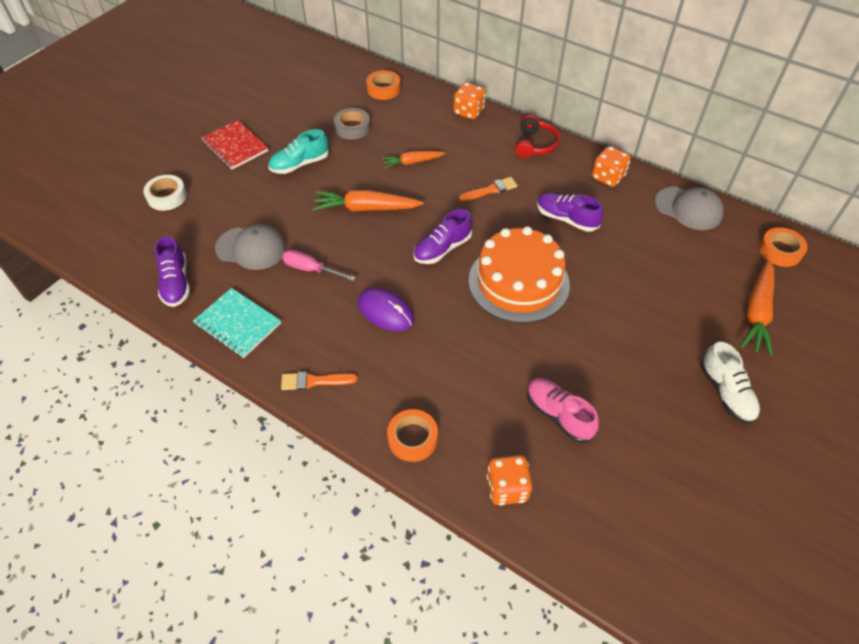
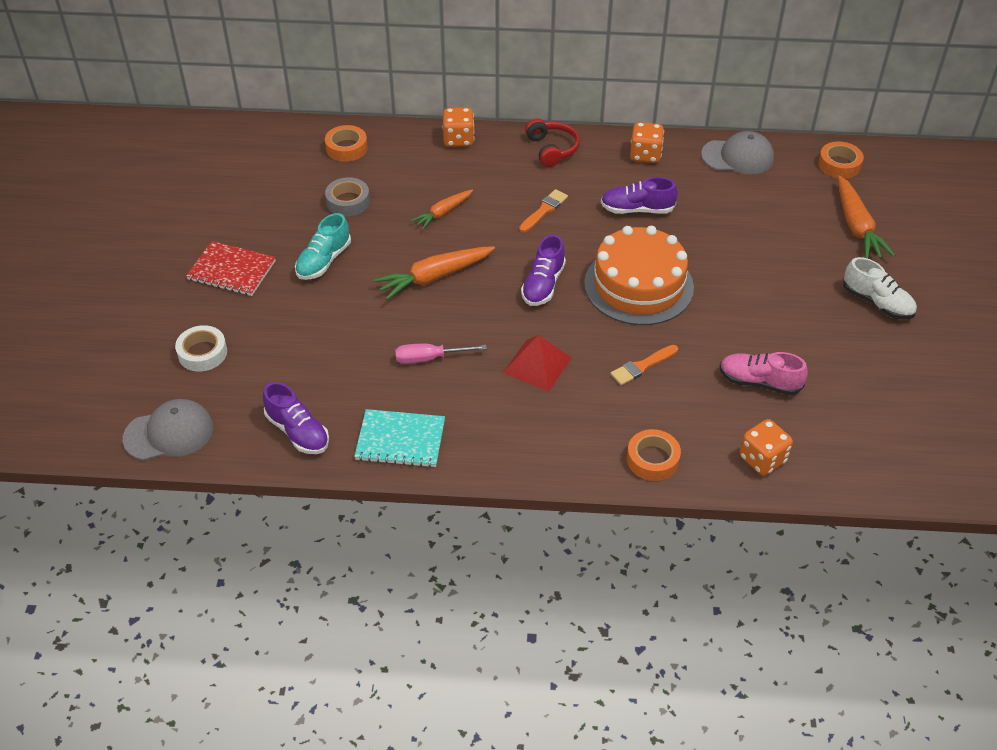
camera: 30 degrees left, 5 degrees down
(251, 248) = (348, 365): grey cap -> grey cap (169, 433)
(314, 381) = (523, 455): orange brush -> orange brush (642, 366)
(385, 312) = (537, 365): purple mouse -> red pyramid

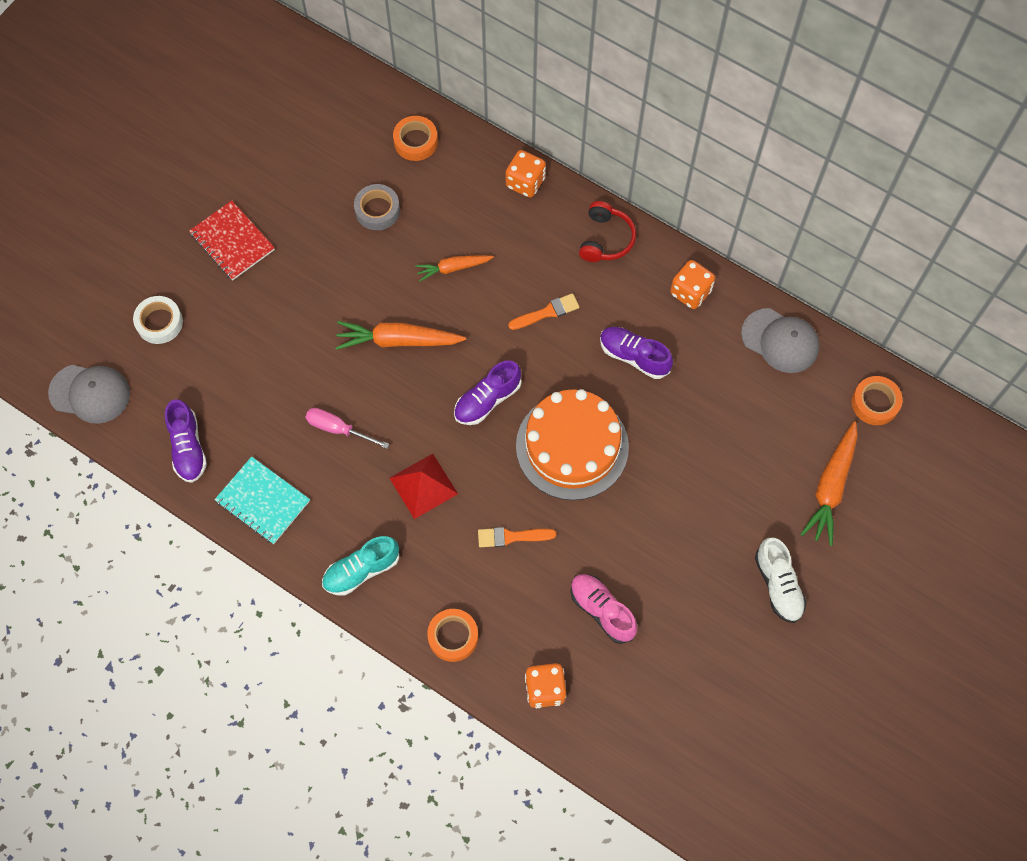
camera: 30 degrees right, 20 degrees up
(323, 261) = (315, 271): turquoise shoe -> turquoise shoe (361, 570)

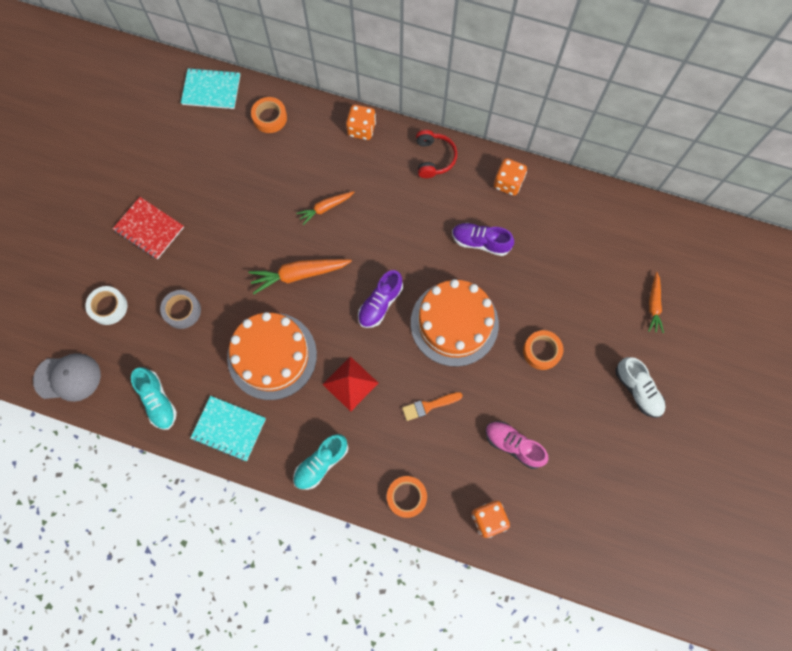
camera: 15 degrees left, 5 degrees up
(188, 447) = (158, 401): purple shoe -> turquoise shoe
(338, 429) = (272, 356): pink screwdriver -> orange cake
(353, 91) = (211, 90): none -> turquoise notebook
(377, 210) = (255, 177): grey tape -> grey tape (182, 311)
(547, 312) = (406, 224): orange brush -> none
(780, 341) = (584, 203): grey cap -> none
(831, 487) = (653, 305): orange carrot -> orange carrot, size x0.62
(875, 403) = (666, 233): orange tape -> orange tape (541, 351)

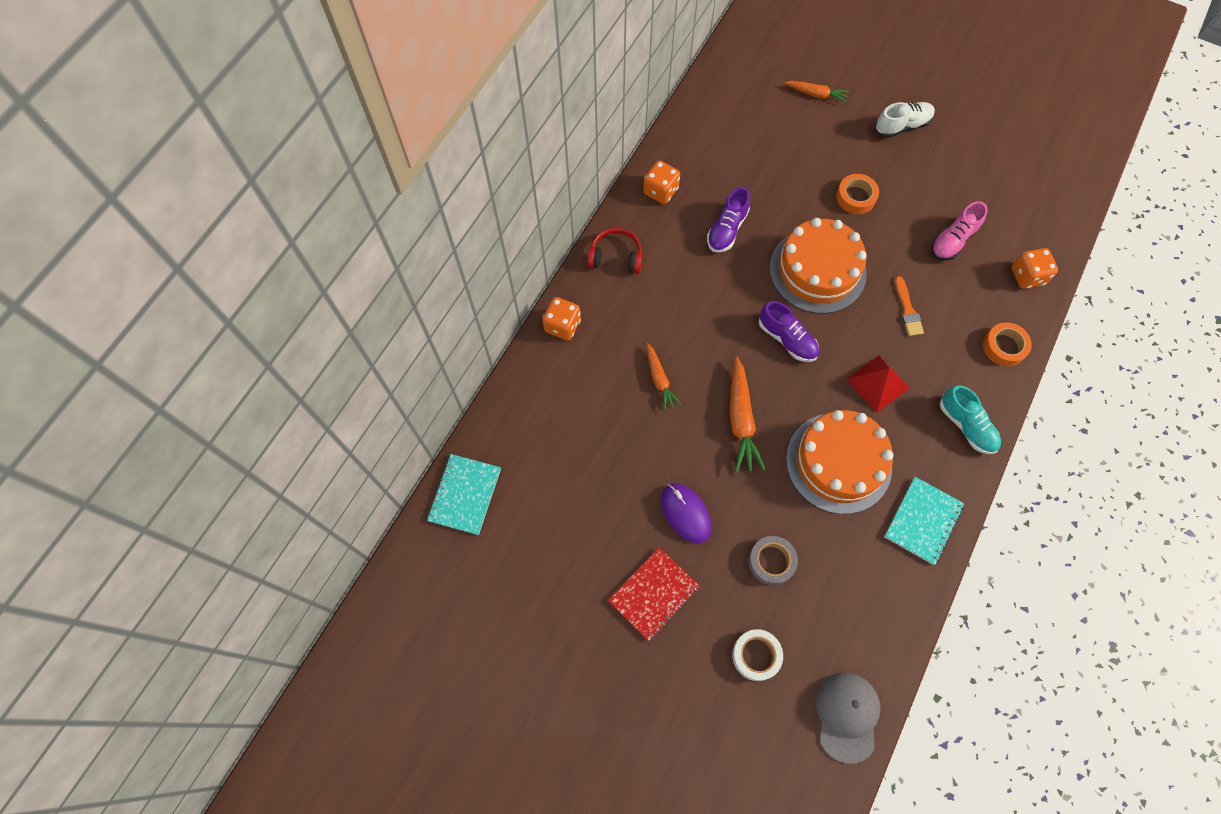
camera: 80 degrees left, 5 degrees down
(158, 401) = (885, 601): turquoise shoe -> none
(214, 243) = (685, 513): none -> purple mouse
(270, 118) = (523, 427): orange tape -> none

